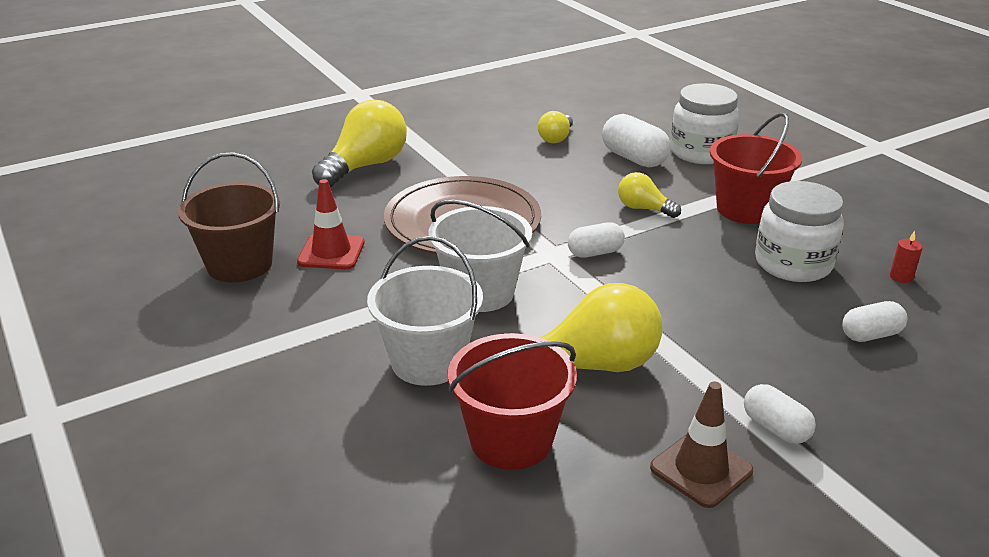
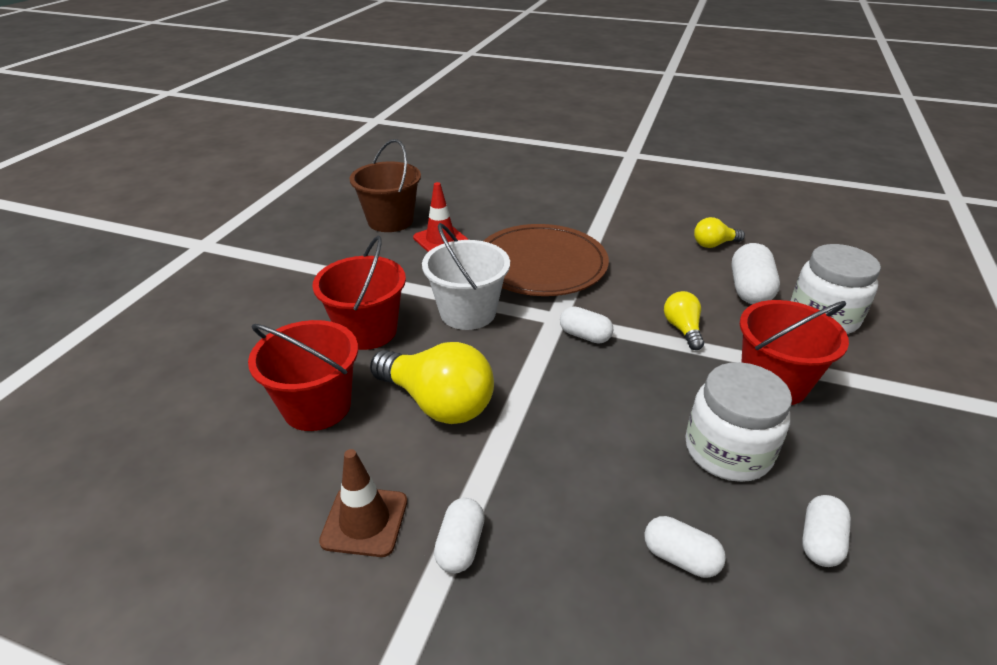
camera: 50 degrees right, 5 degrees up
(365, 166) = (551, 200): yellow light bulb -> none
(428, 361) = (367, 331): white bucket -> red bucket
(901, 277) = (820, 541): red candle -> white capsule

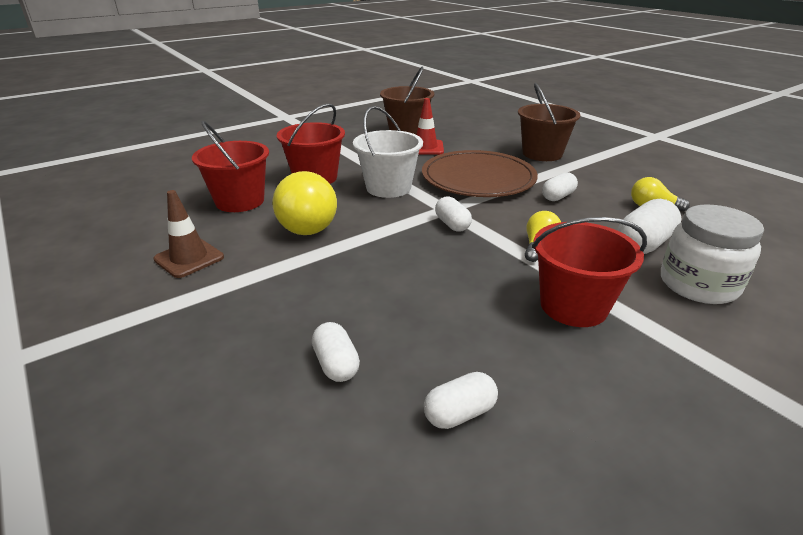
camera: 35 degrees right, 5 degrees down
(460, 546) = (218, 291): white capsule -> white capsule (558, 197)
(562, 209) = (542, 154): none -> brown bucket
(727, 451) = (465, 327): white jar -> none

